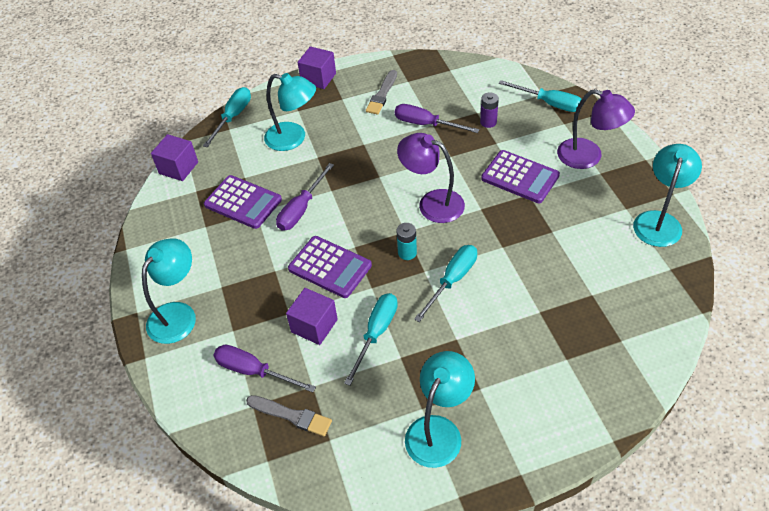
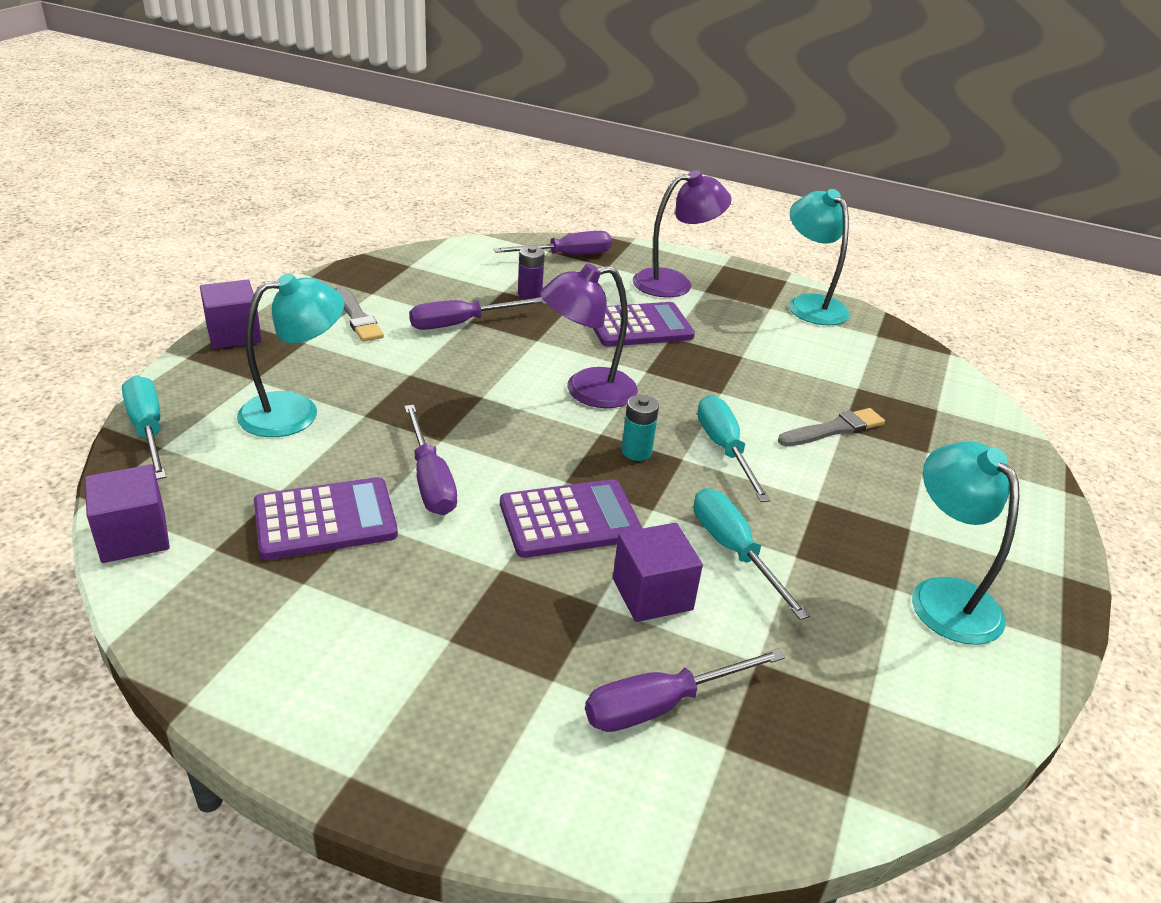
camera: 55 degrees left, 15 degrees down
(178, 314) = (432, 724): turquoise lamp -> none
(291, 415) = (789, 715): grey brush -> grey brush (833, 429)
(549, 103) = (567, 256): turquoise screwdriver -> purple screwdriver

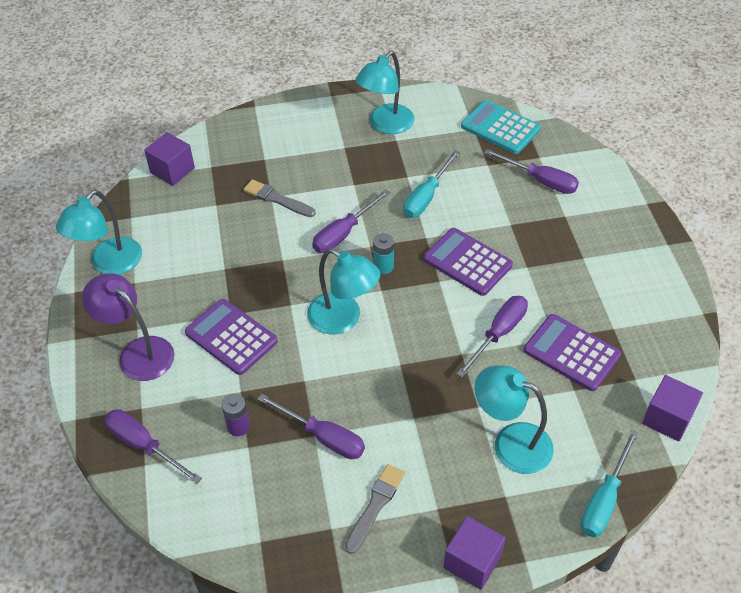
camera: 120 degrees left, 15 degrees up
(586, 391) = (343, 319): purple lamp -> turquoise lamp
(652, 594) = (485, 210): purple cube -> purple cube (172, 170)
(724, 449) = (343, 233): turquoise screwdriver -> purple screwdriver
(850, 742) = (500, 128): none -> turquoise calculator

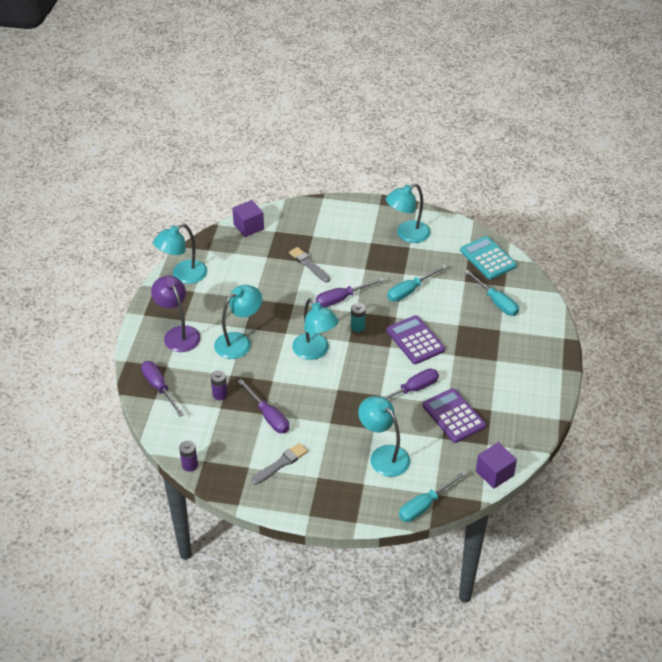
camera: 20 degrees right, 5 degrees down
(231, 337) = (239, 341): purple calculator -> turquoise lamp
(242, 556) = (190, 465): none -> purple battery
(472, 561) = (324, 512): purple cube -> none
(541, 181) = (496, 302): purple screwdriver -> turquoise screwdriver

